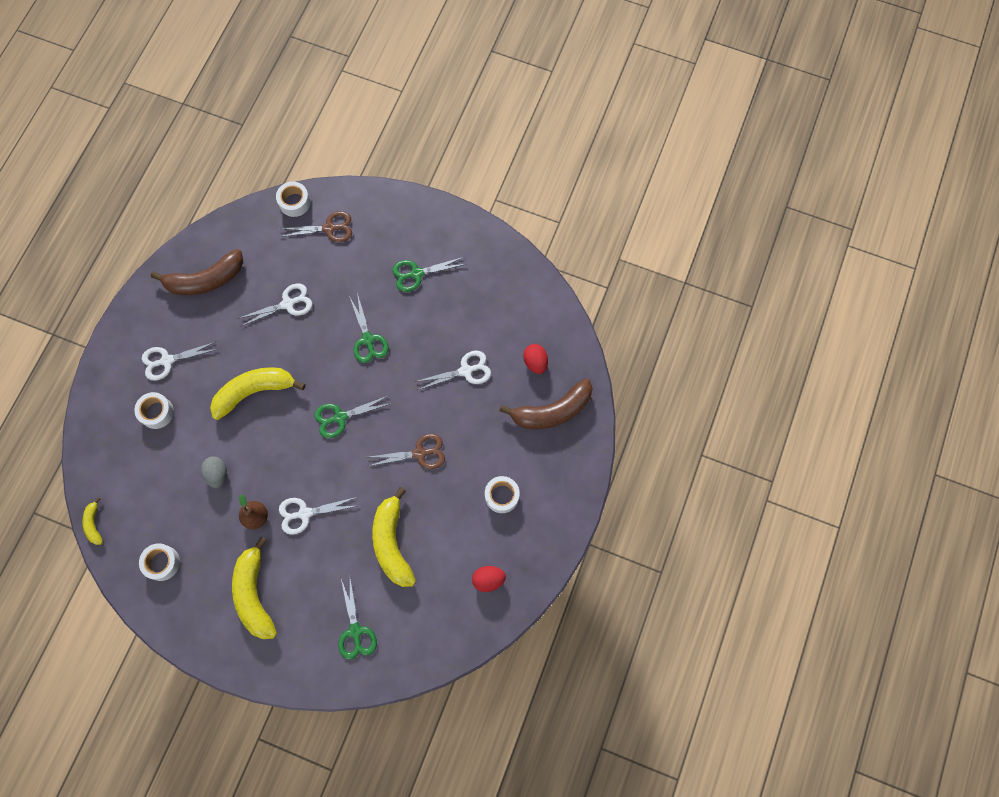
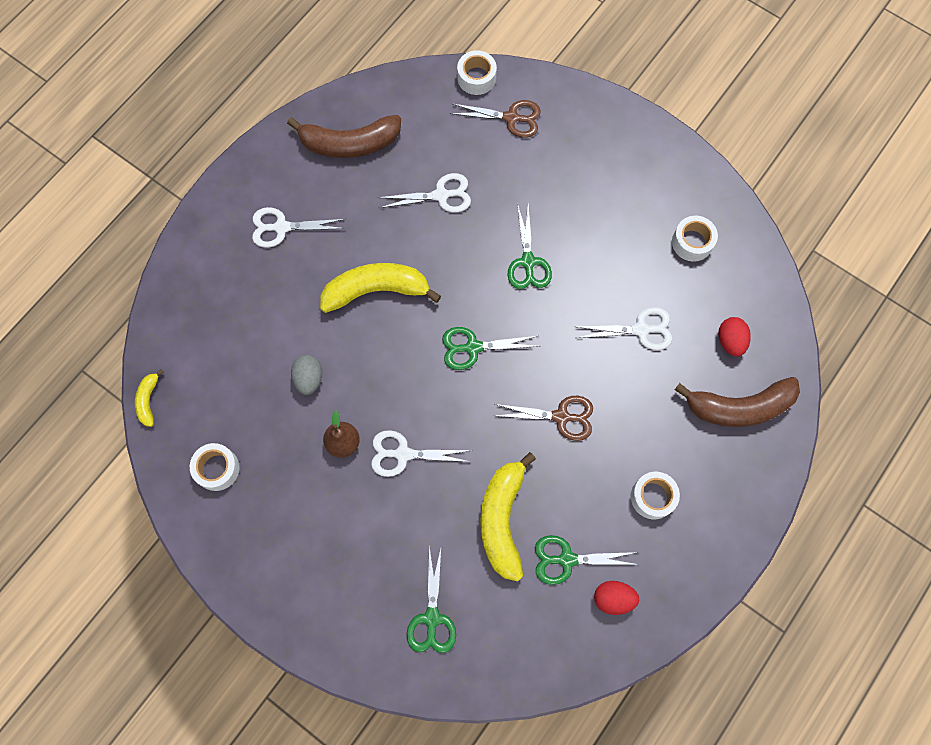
camera: 15 degrees right, 0 degrees up
(156, 412) = (254, 286): white tape -> white tape (692, 242)
(255, 594) = (319, 537): yellow banana -> none
(416, 274) = (605, 197): green scissors -> green scissors (567, 559)

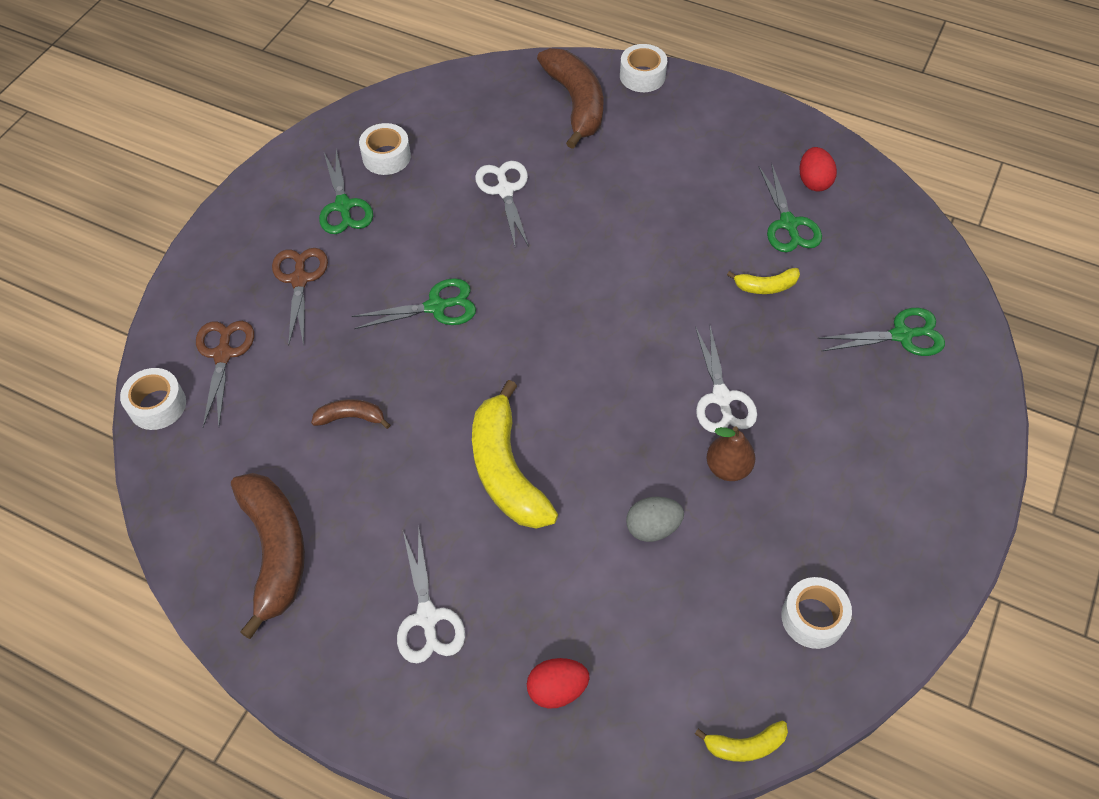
camera: 100 degrees left, 15 degrees down
(441, 195) = (351, 417): white scissors -> brown banana
(473, 347) = (563, 347): green scissors -> green scissors (343, 206)
(503, 519) = (766, 286): yellow banana -> yellow banana, size x0.48
(561, 417) = (629, 249): brown scissors -> brown scissors (300, 279)
(652, 497) = (695, 161): white tape -> white tape (642, 76)
(730, 341) = (502, 116): red egg -> red egg (557, 689)

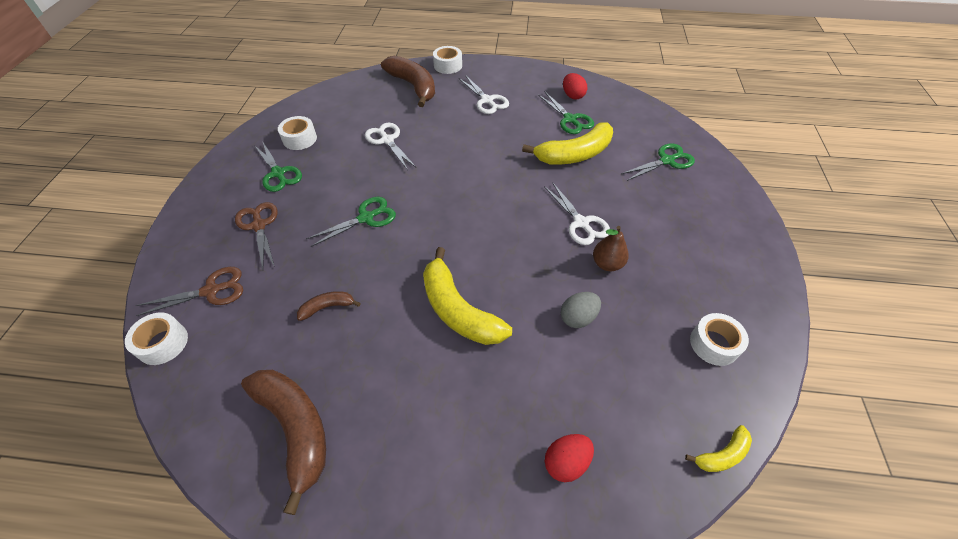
camera: 20 degrees left, 5 degrees down
(223, 354) = (211, 291): brown scissors -> brown scissors turned 90 degrees clockwise
(427, 617) = (441, 440): white scissors -> white scissors (487, 100)
(766, 286) = (574, 154): yellow banana -> yellow banana, size x2.07

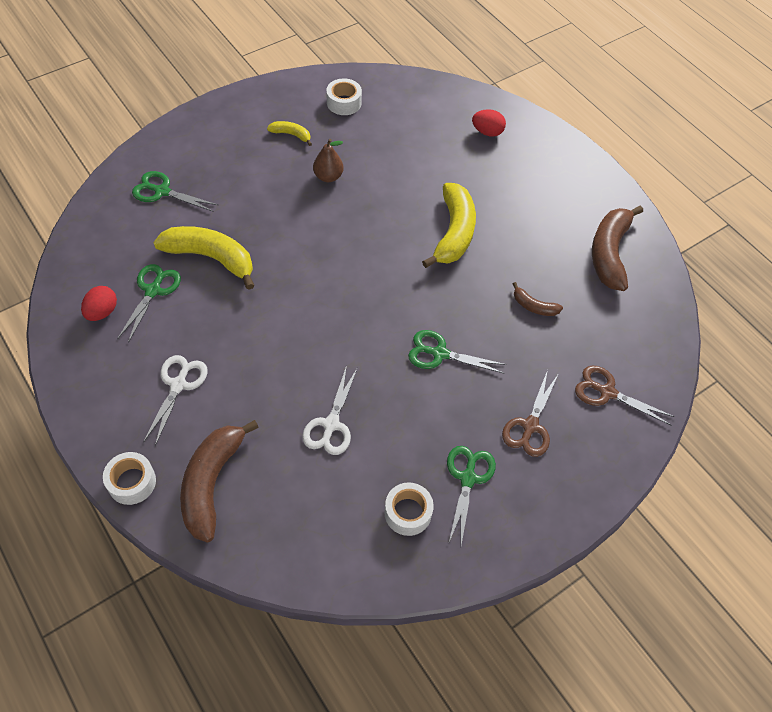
camera: 135 degrees left, 5 degrees up
(163, 343) = (663, 377): white tape -> none
(578, 318) = (392, 170): grey egg -> none
(581, 223) = (300, 210): white scissors -> none
(722, 454) = (415, 79): yellow banana -> yellow banana (291, 135)

